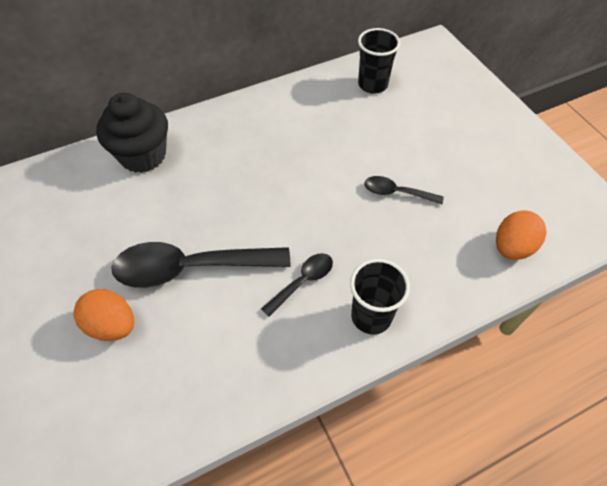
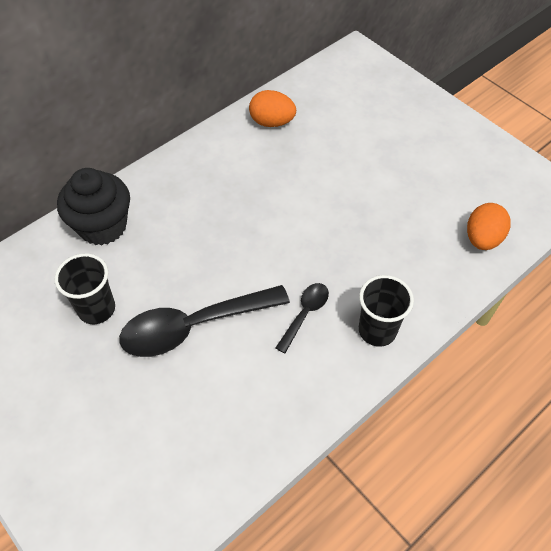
camera: 15 degrees left, 0 degrees up
(112, 325) = (138, 398): orange egg -> orange egg (272, 122)
(372, 85) = (308, 106): black cup -> black cup (96, 309)
(396, 193) = (364, 210): black spoon -> none

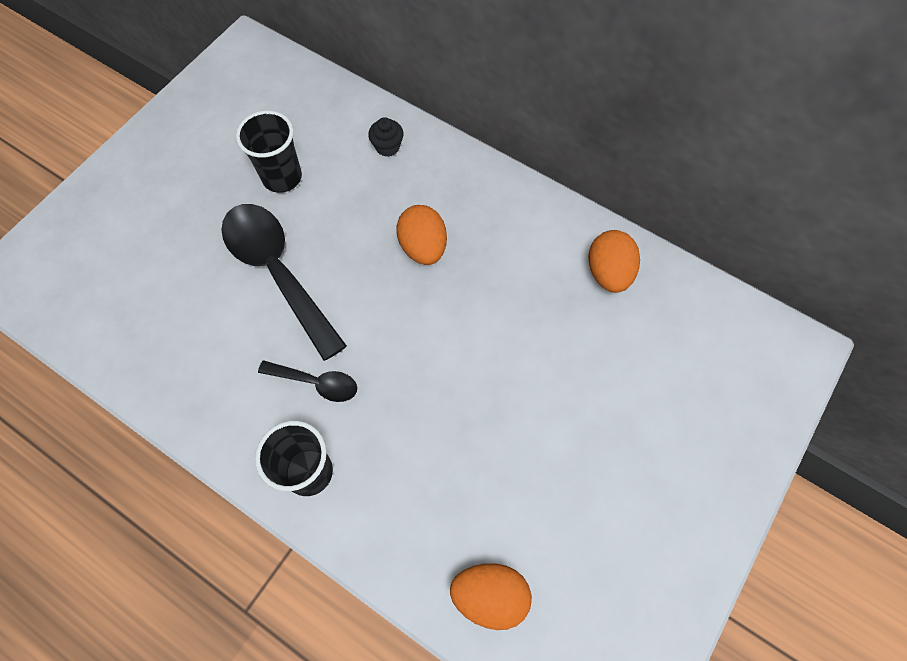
camera: 75 degrees right, 10 degrees up
(102, 226) = (387, 147): black cupcake -> black cupcake, size x0.44
(210, 221) = (423, 247): none -> orange egg

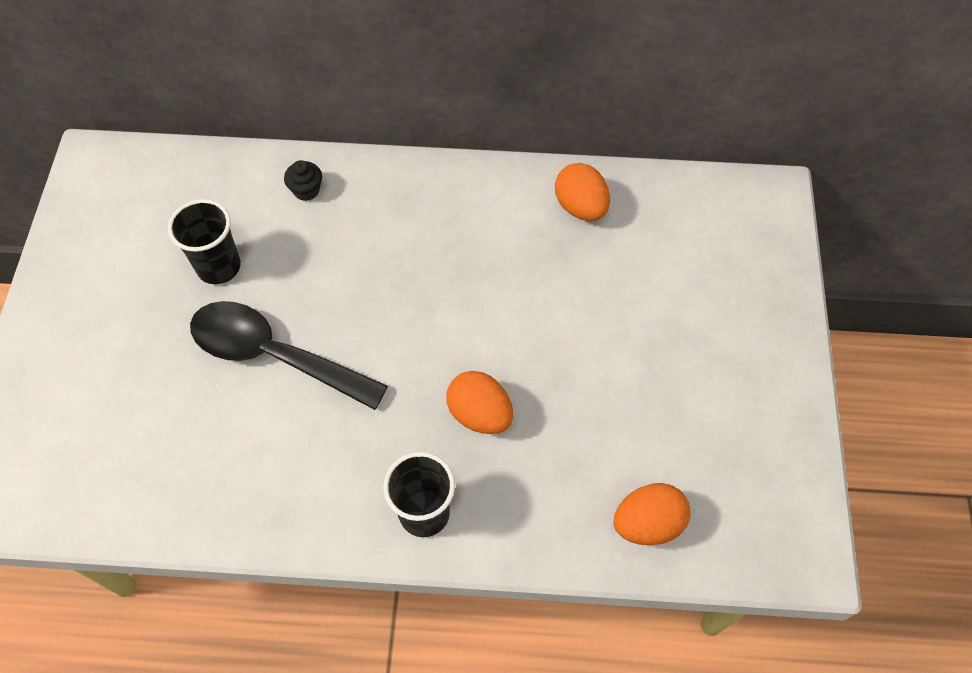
camera: 30 degrees left, 5 degrees down
(316, 383) = (379, 434): black spoon -> none
(423, 247) = (401, 265): orange egg -> orange egg (480, 414)

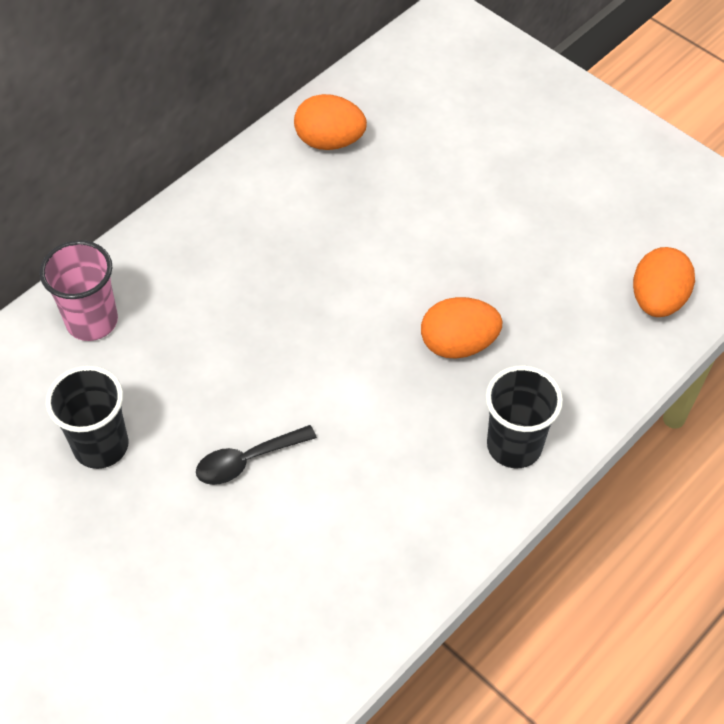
camera: 50 degrees left, 5 degrees down
(274, 355) = (247, 460): black spoon -> black spoon, size x0.50
(306, 190) = (92, 321): black cupcake -> pink cup

